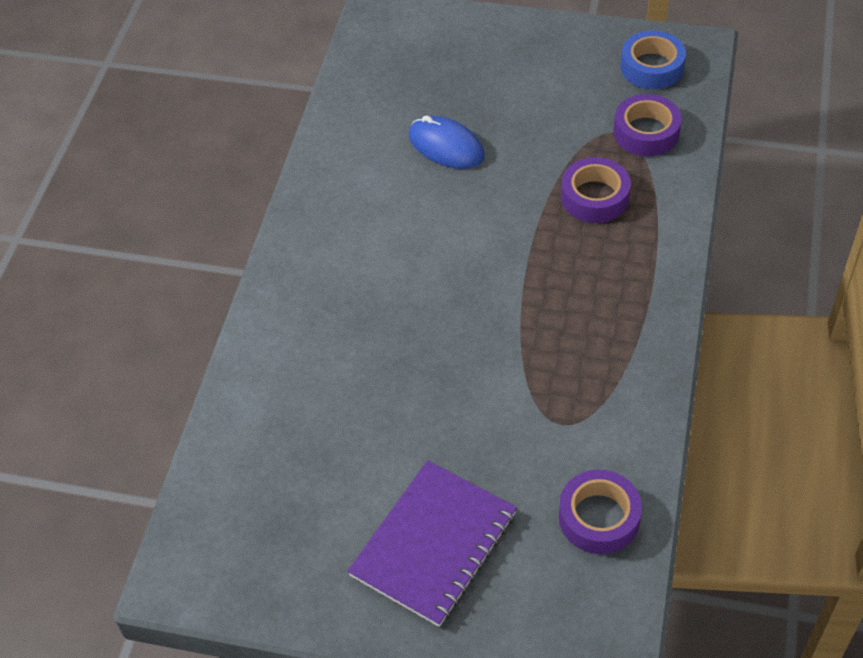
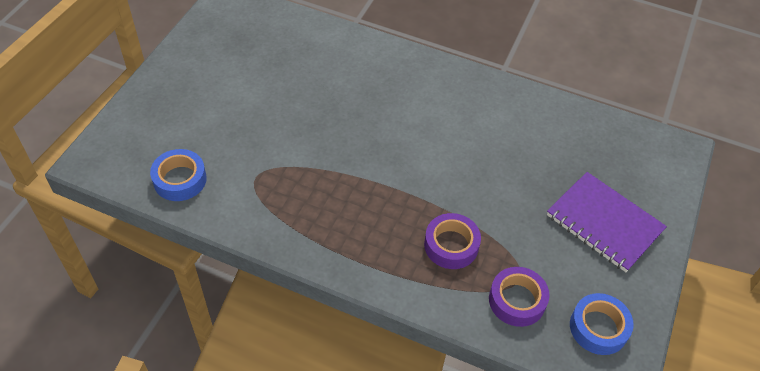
camera: 95 degrees right, 0 degrees up
(434, 545) = (198, 100): purple notebook -> purple notebook (604, 223)
(446, 146) = (522, 164): blue mouse -> none
(599, 517) = (180, 179): purple tape -> blue tape

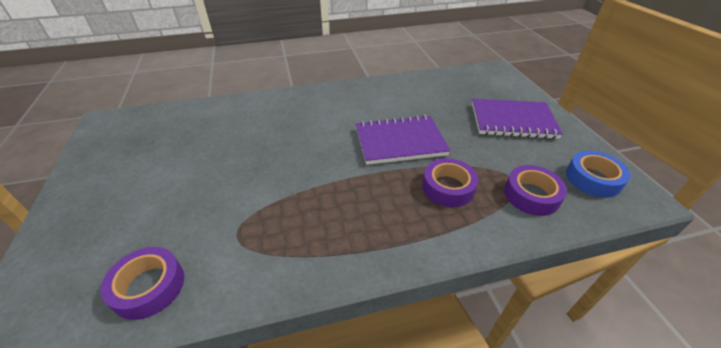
camera: 35 degrees left, 10 degrees down
(180, 179) = (149, 287): blue tape -> purple tape
(458, 175) = (400, 142): none -> purple notebook

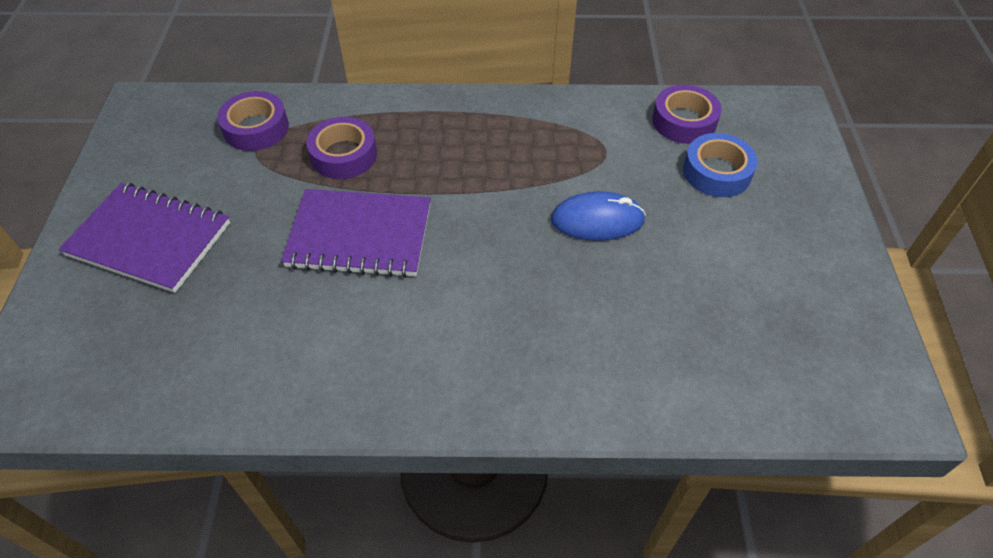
camera: 165 degrees left, 10 degrees up
(248, 177) = (597, 220): none -> blue mouse
(593, 179) = (162, 131): blue tape -> blue tape (716, 172)

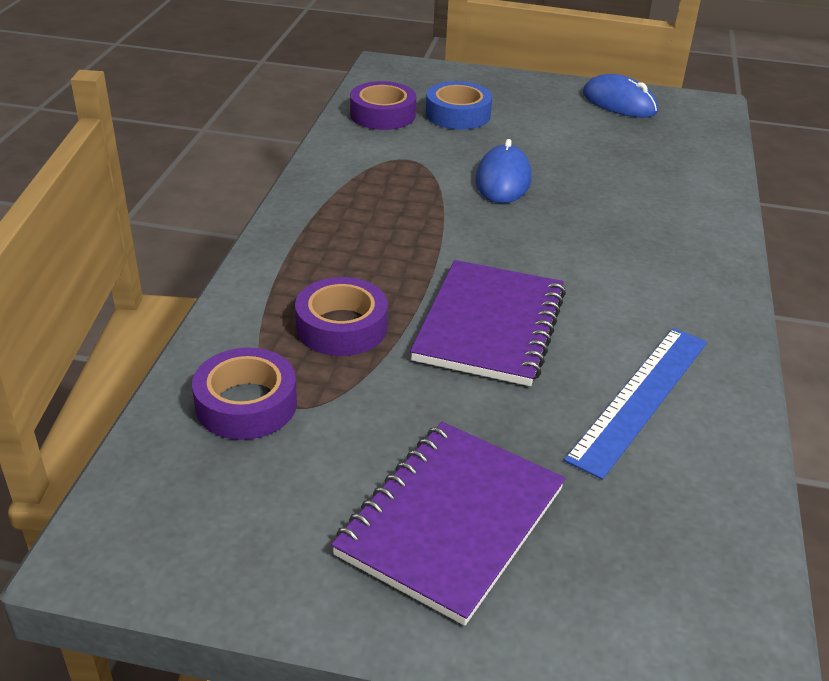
camera: 80 degrees left, 15 degrees down
(279, 339) = (640, 398): none -> blue ruler
(836, 307) = (619, 103): none -> blue mouse

